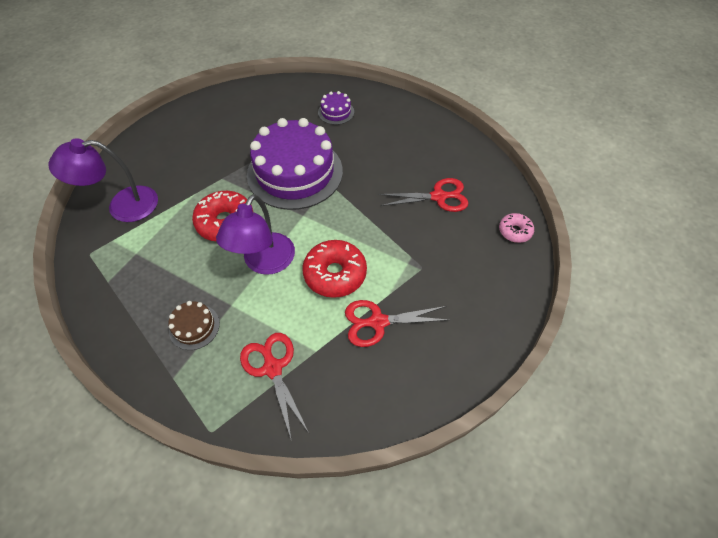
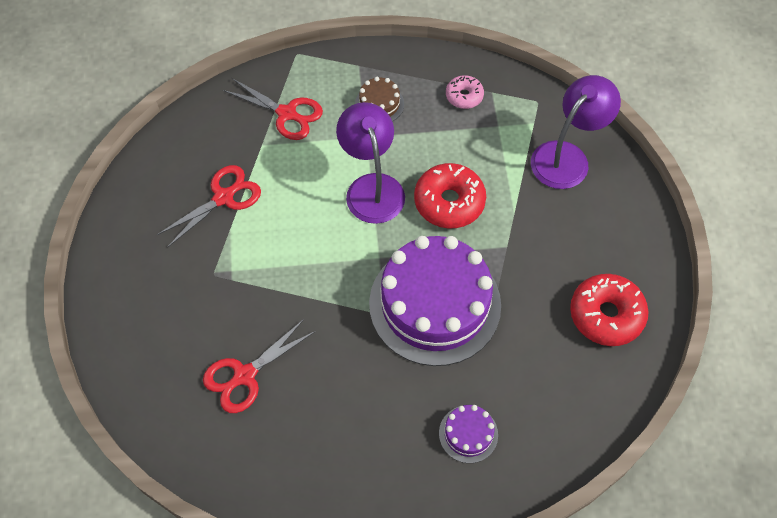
camera: 145 degrees right, 5 degrees up
(335, 274) = (295, 216): red donut -> red donut (606, 315)
(514, 231) = (132, 380): pink donut -> pink donut (464, 96)

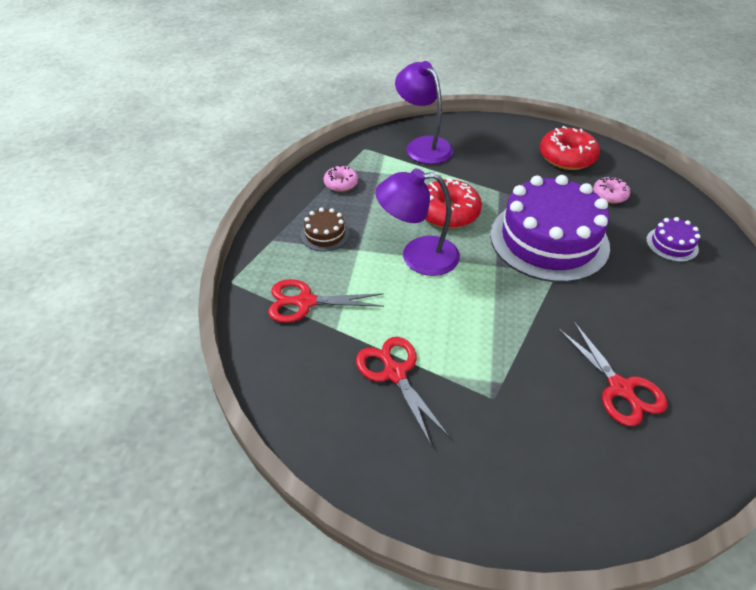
camera: 75 degrees left, 15 degrees down
(287, 114) = (305, 302): red scissors -> red scissors turned 135 degrees counterclockwise
(541, 366) = (609, 195): none -> pink donut

